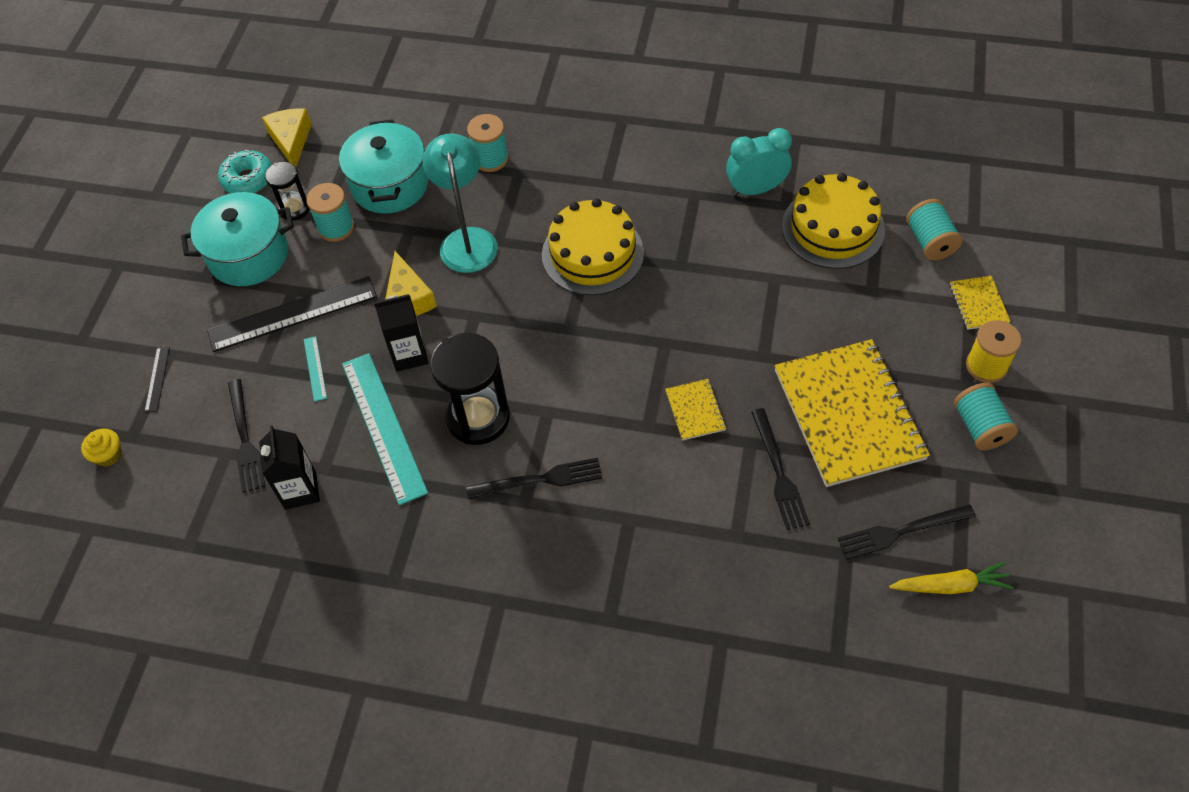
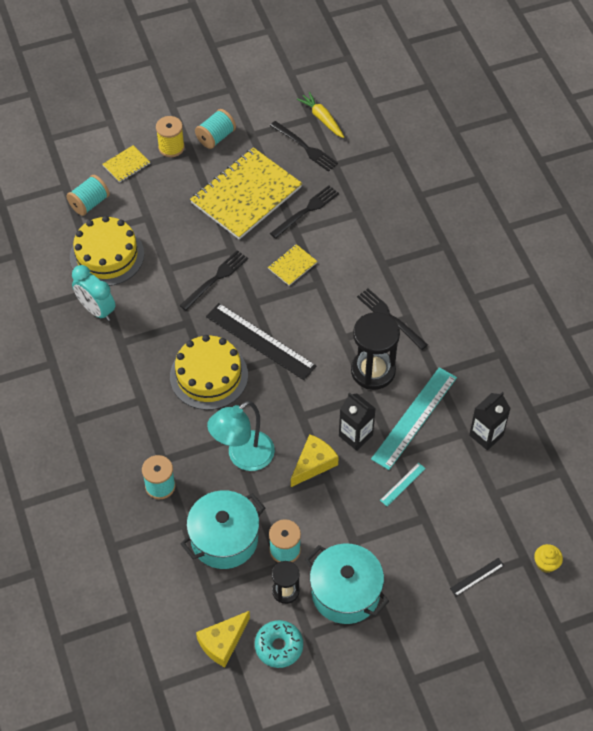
camera: 125 degrees left, 0 degrees up
(245, 439) = (478, 490): black fork -> black fork (216, 279)
(292, 314) = (372, 527): black ruler -> black ruler (260, 341)

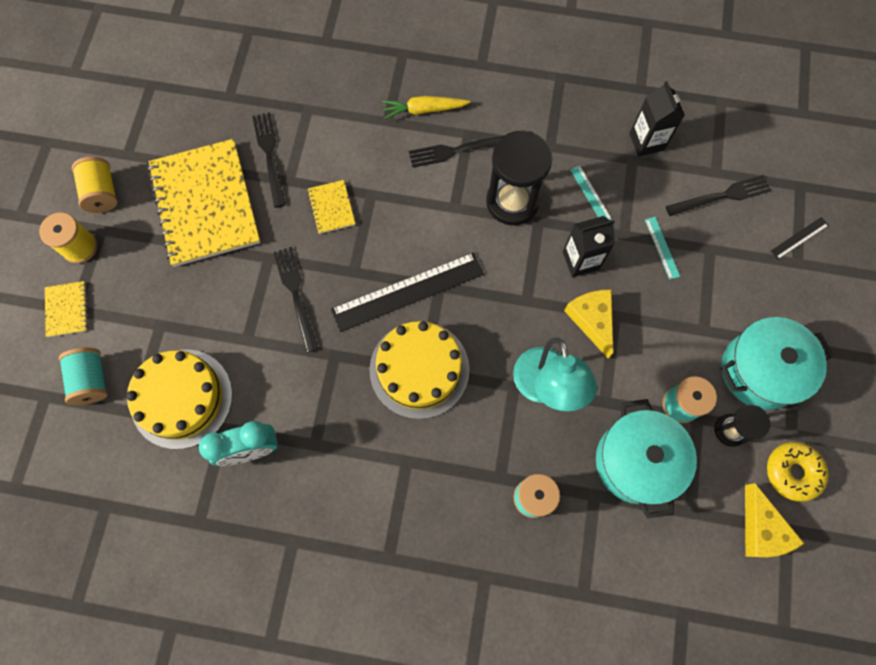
camera: 60 degrees left, 15 degrees up
(216, 137) = (102, 193): turquoise spool -> yellow spool
(279, 646) = (792, 472): turquoise donut -> yellow donut
(305, 147) = (185, 112): black fork -> black fork (722, 196)
(322, 119) = (160, 75): yellow carrot -> yellow carrot (424, 110)
(414, 418) = (590, 194): turquoise ruler -> turquoise ruler, size x0.44
(477, 577) = (799, 238): black ruler -> black ruler turned 60 degrees clockwise
(546, 563) = (813, 170): yellow cupcake -> none

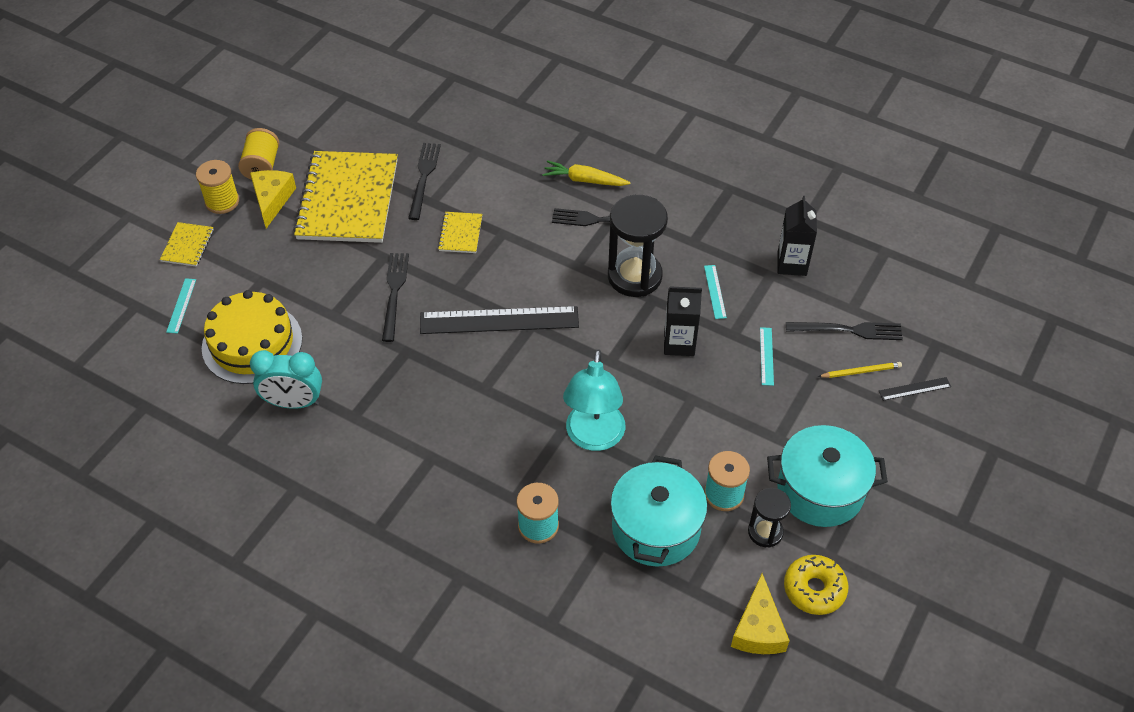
camera: 20 degrees right, 20 degrees down
(91, 380) = (181, 305): turquoise spool -> turquoise ruler
(419, 369) = (480, 386): yellow cake -> none
(592, 320) = (667, 396): yellow cheese -> yellow cheese (272, 200)
(748, 236) = (861, 371): none -> yellow pencil

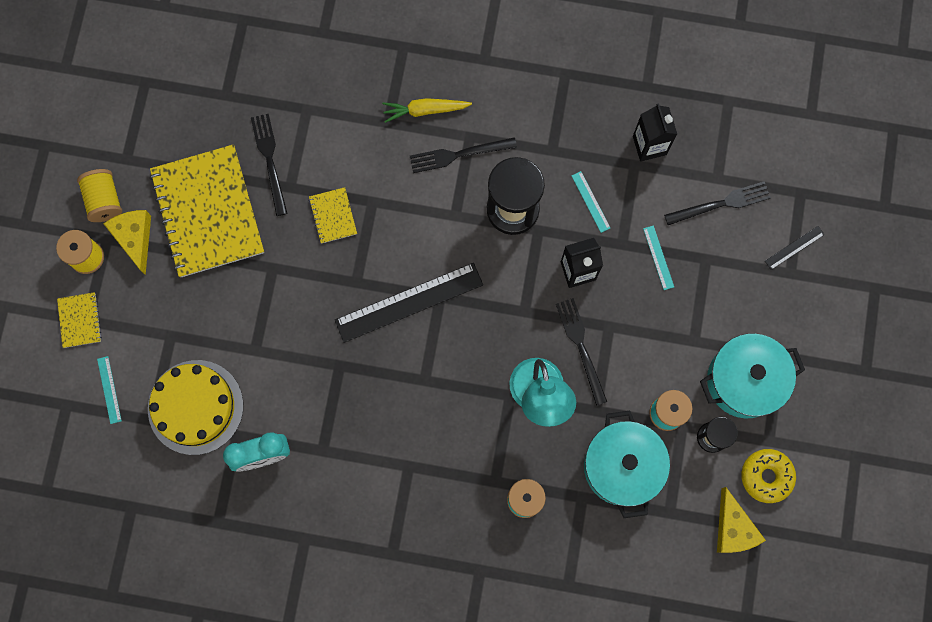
camera: 20 degrees left, 25 degrees up
(394, 293) = (300, 305): black fork -> black fork (581, 347)
(861, 371) = (744, 245): yellow pencil -> none

